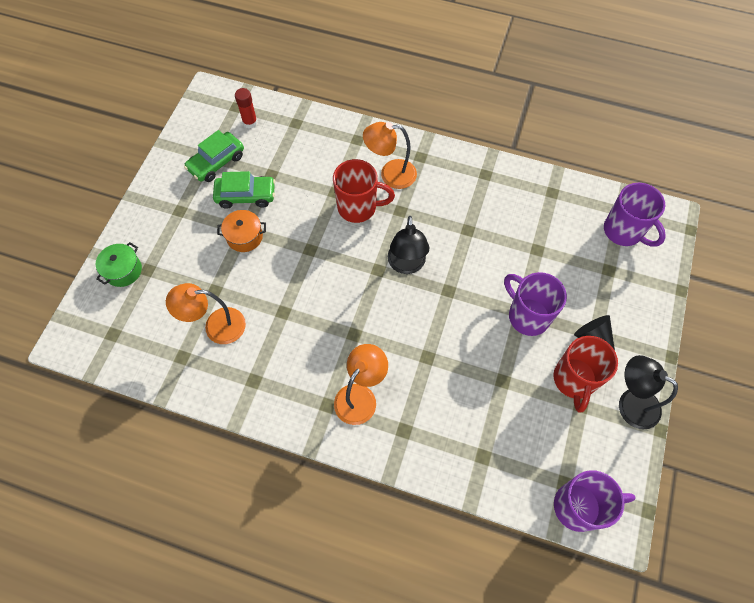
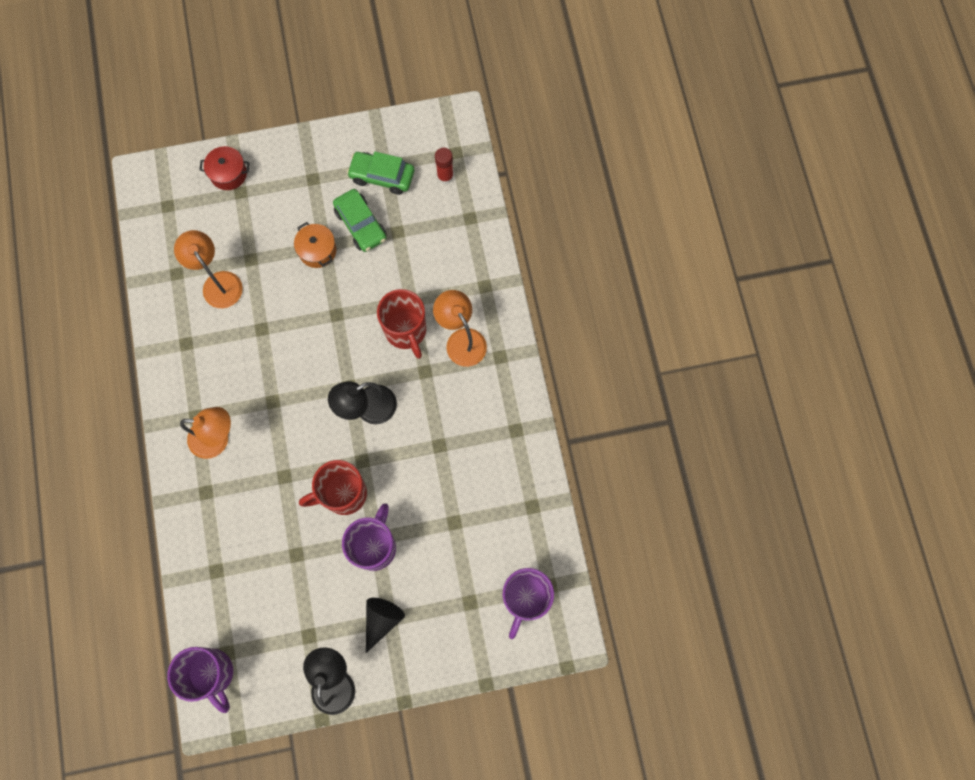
camera: 60 degrees right, 10 degrees up
(123, 270) = (228, 174): green pot -> red pot
(574, 380) = (330, 619): red mug -> red mug (343, 494)

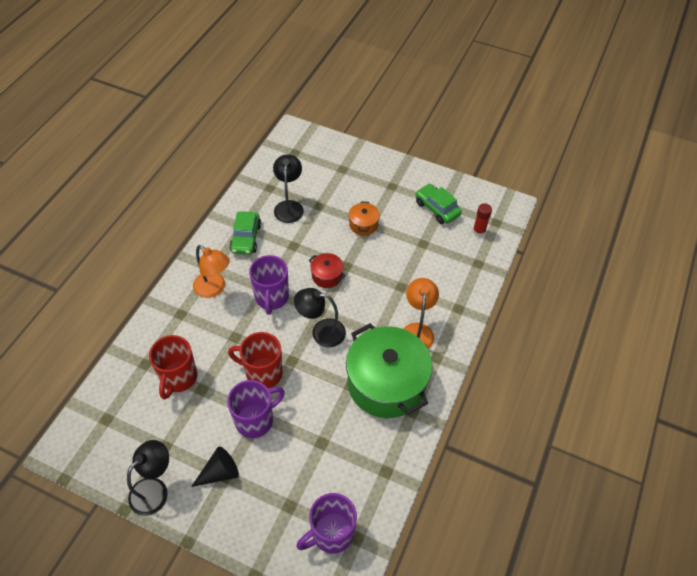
camera: 35 degrees right, 20 degrees down
(212, 674) = (85, 425): purple mug -> purple mug (271, 298)
(218, 282) = (289, 206): orange lamp -> black lamp
(228, 174) = (343, 156): red pot -> red pot (327, 276)
(361, 225) = (402, 226): green car -> green car (246, 238)
(406, 331) = (383, 302): red mug -> red mug (178, 378)
(471, 418) = (386, 383): none -> green pot

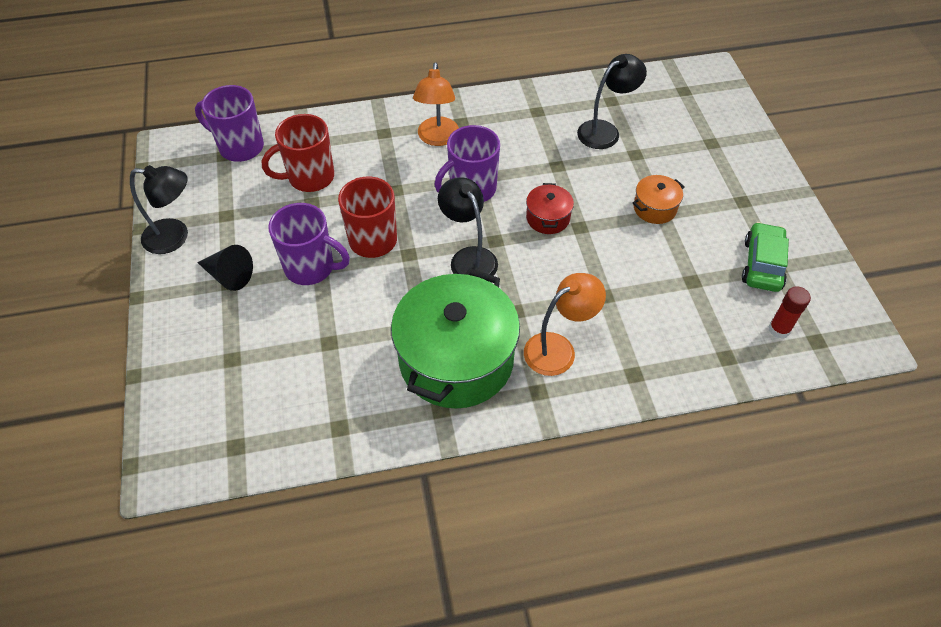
camera: 55 degrees right, 0 degrees up
(246, 238) = (525, 123): green car -> none
(331, 533) = (224, 418): purple mug -> purple mug (240, 147)

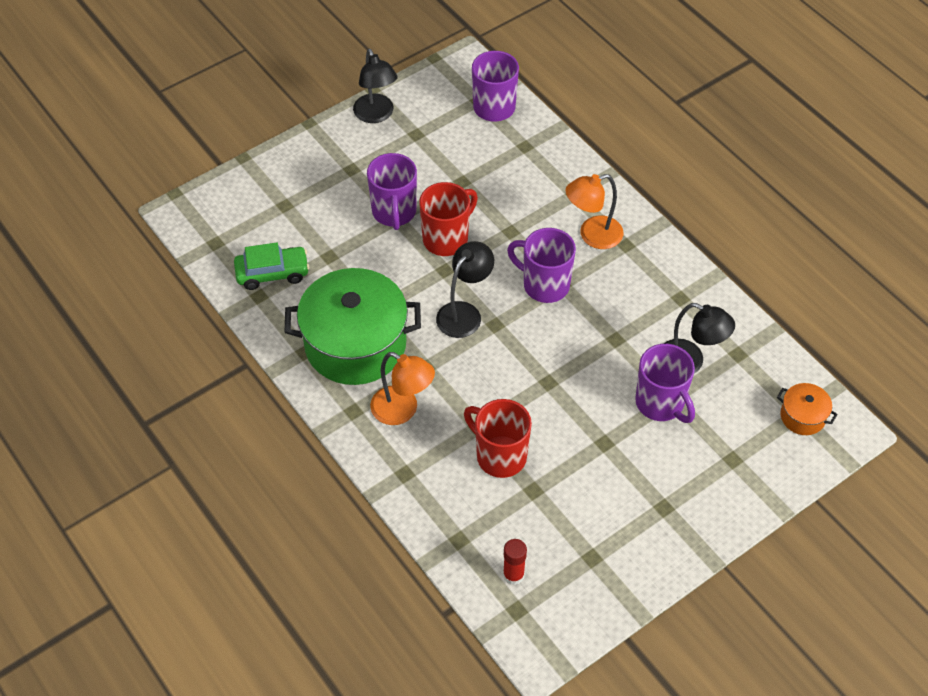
camera: 65 degrees right, 0 degrees up
(229, 275) = (358, 166): black cone -> none
(309, 177) = (488, 167): red mug -> red mug (499, 456)
(548, 218) = (544, 354): red pot -> none
(638, 163) = (661, 403): none -> purple mug
(655, 208) = (608, 434): orange pot -> orange pot (802, 416)
(762, 264) = (587, 543): green car -> green car (272, 273)

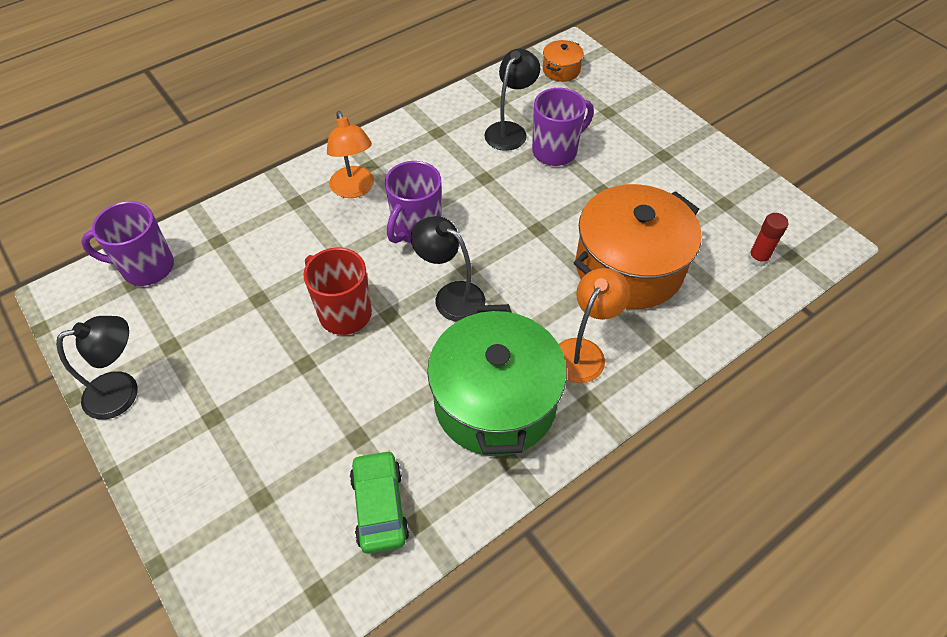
camera: 90 degrees left, 0 degrees up
(394, 212) = (295, 367): purple mug -> none
(499, 456) = (629, 267): red mug -> orange pot

